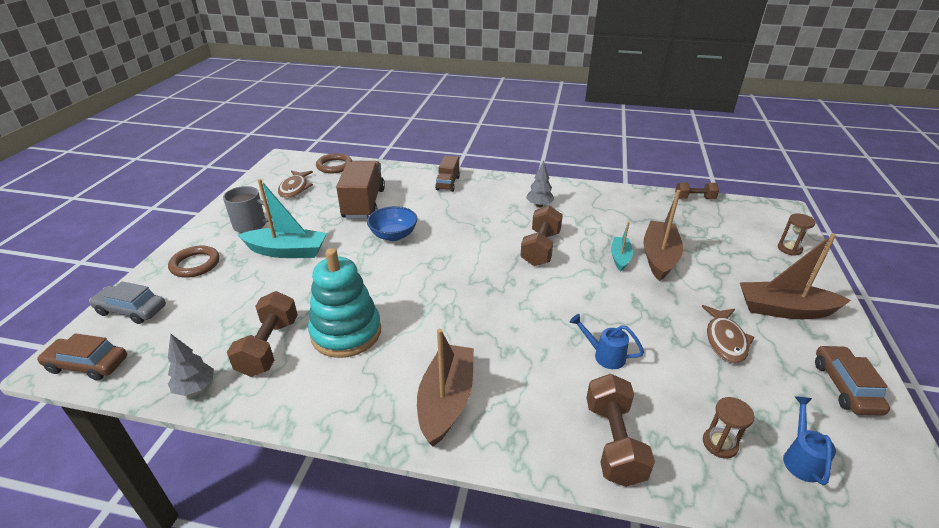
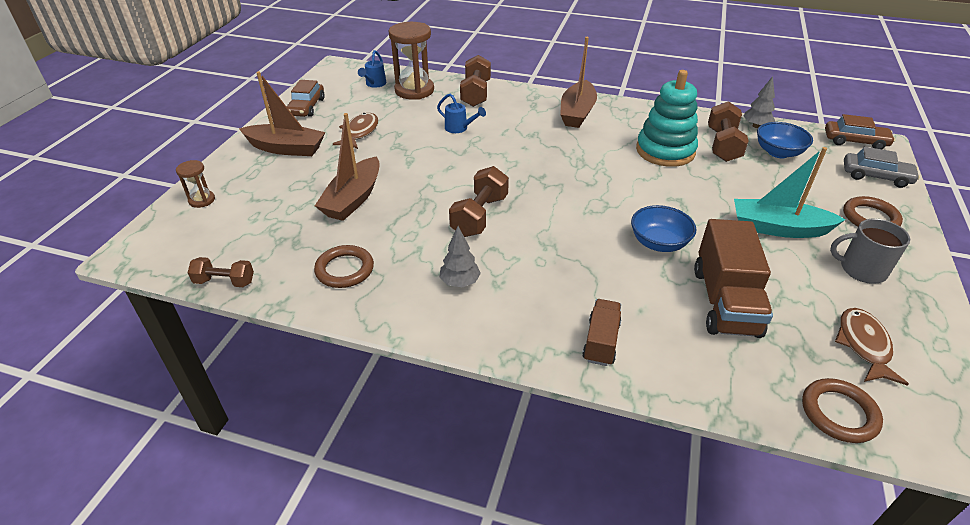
camera: 175 degrees left, 5 degrees up
(209, 338) = (778, 152): none -> blue bowl
(620, 258) = (396, 200): turquoise boat -> none
(622, 208) = (344, 270): none -> brown ring
(719, 444) = (414, 90): brown hourglass -> brown hourglass, size x2.01

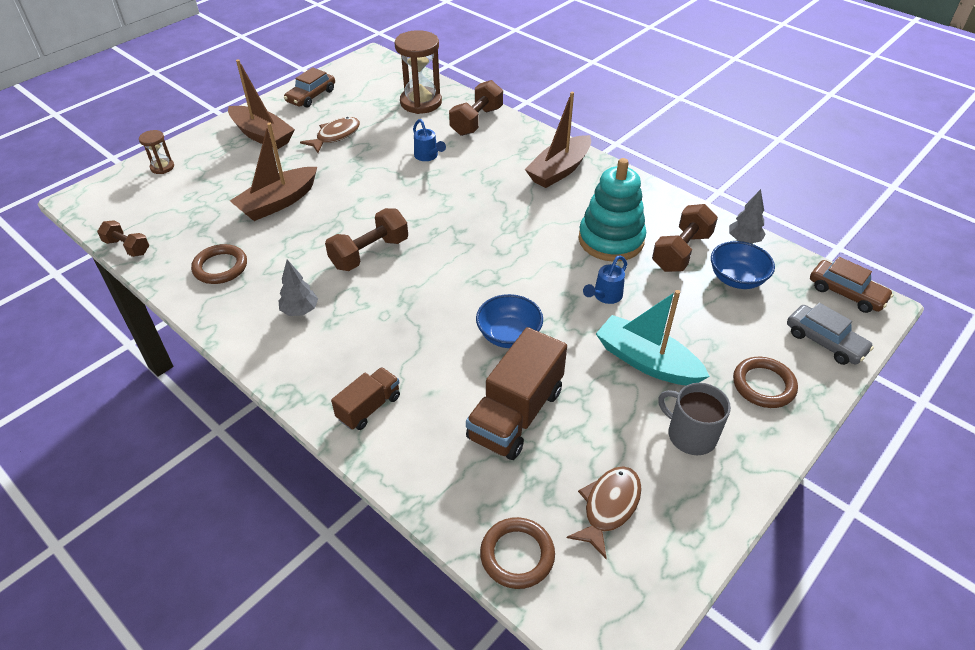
camera: 25 degrees right, 5 degrees up
(374, 84) = (389, 86): blue watering can -> blue watering can (605, 296)

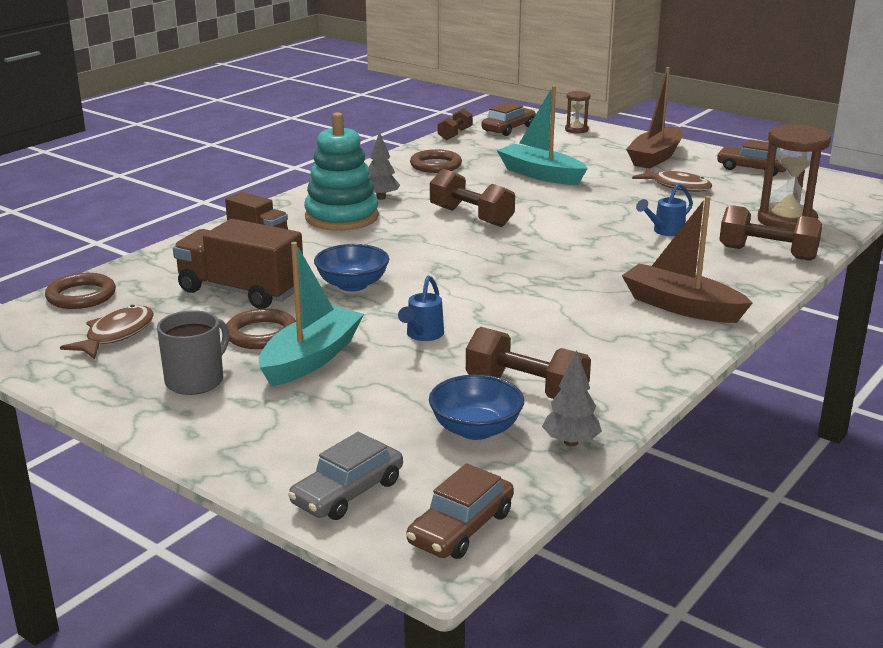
camera: 85 degrees right, 20 degrees down
(131, 209) = (508, 129): none -> brown car
(278, 202) = (540, 175): brown boat -> turquoise boat
(605, 296) = (422, 335): blue watering can -> blue watering can turned 105 degrees counterclockwise
(609, 507) = (116, 335): brown fish -> brown fish turned 90 degrees counterclockwise
(611, 240) = (536, 340): turquoise stacking toy -> turquoise stacking toy (341, 217)
(763, 385) = (267, 434): brown ring -> brown ring (261, 334)

